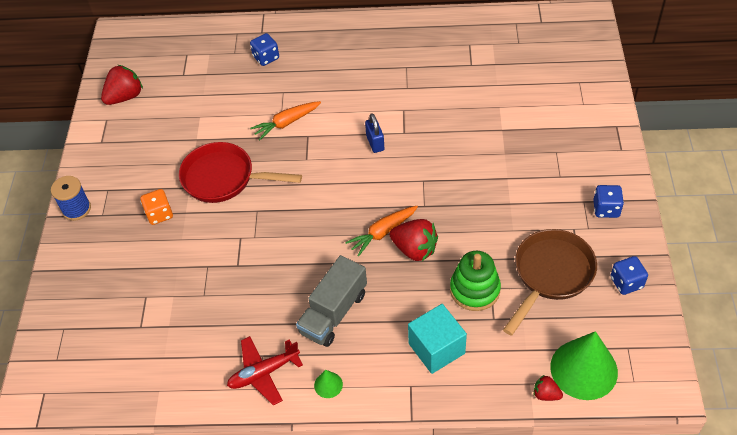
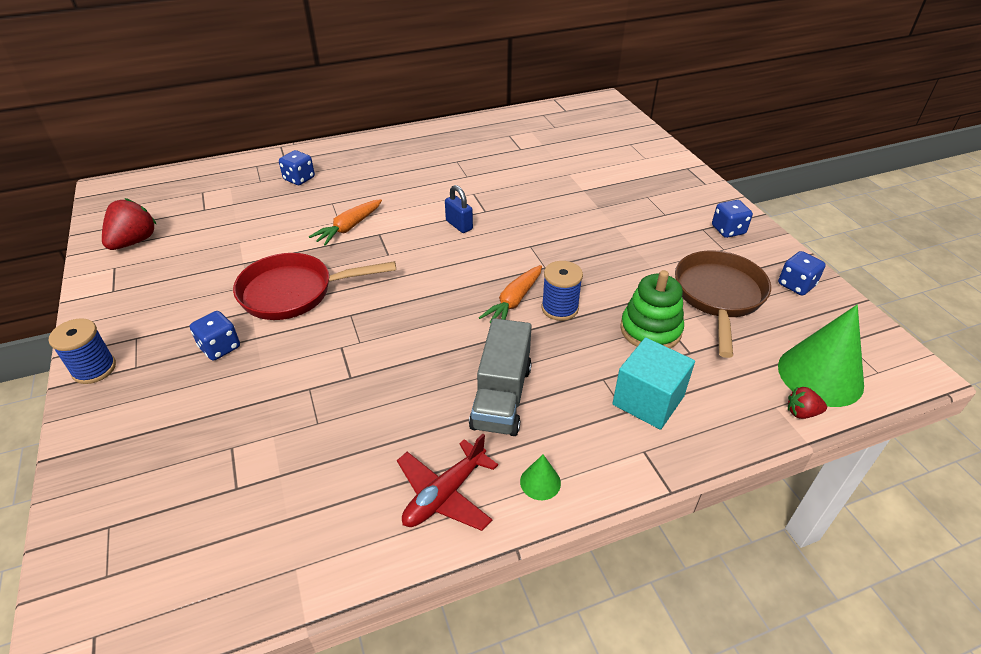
camera: 25 degrees left, 10 degrees down
(159, 214) = (220, 347): orange dice -> blue dice
(414, 249) = (559, 308): red strawberry -> blue spool

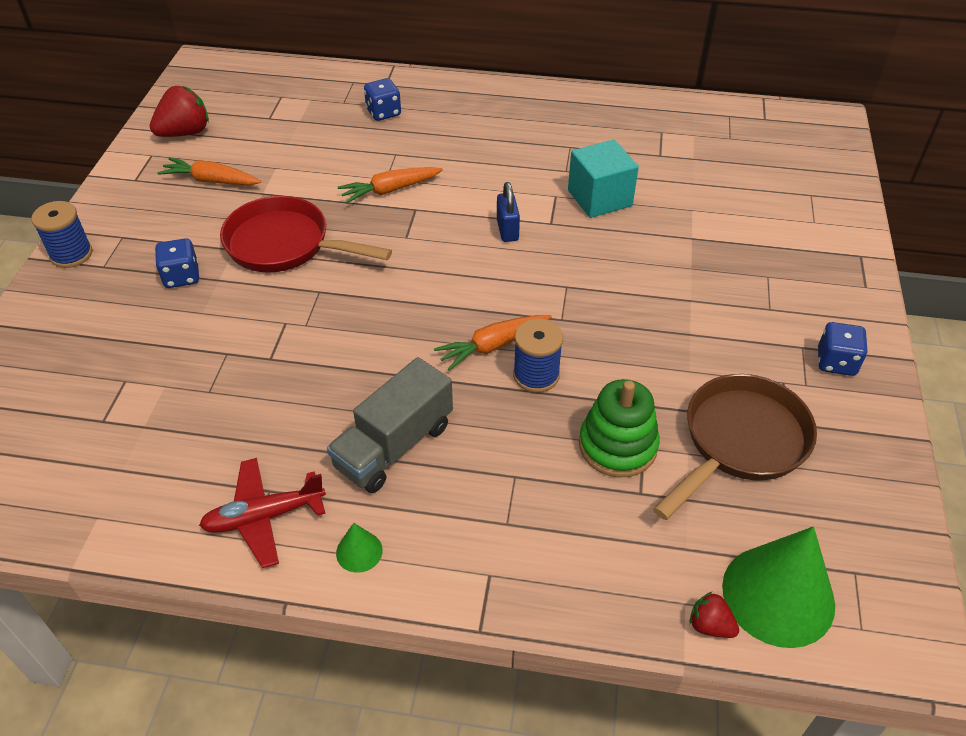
camera: 30 degrees right, 5 degrees up
(189, 268) = (211, 181): none -> orange carrot
(648, 400) = (542, 523): turquoise cube -> turquoise cube (599, 198)
(796, 285) = (860, 472): blue dice -> none

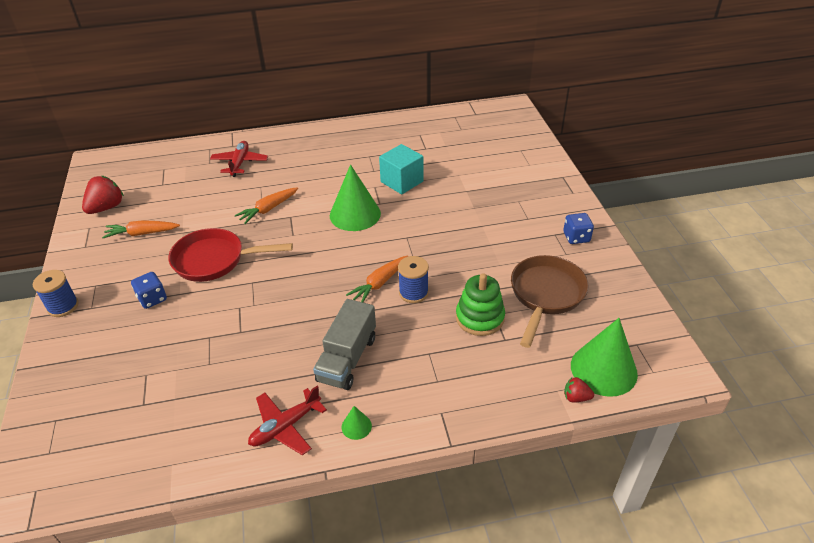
camera: 20 degrees left, 5 degrees down
(383, 112) = (240, 163): blue dice -> red plane
(507, 230) = (355, 214): blue padlock -> green cone

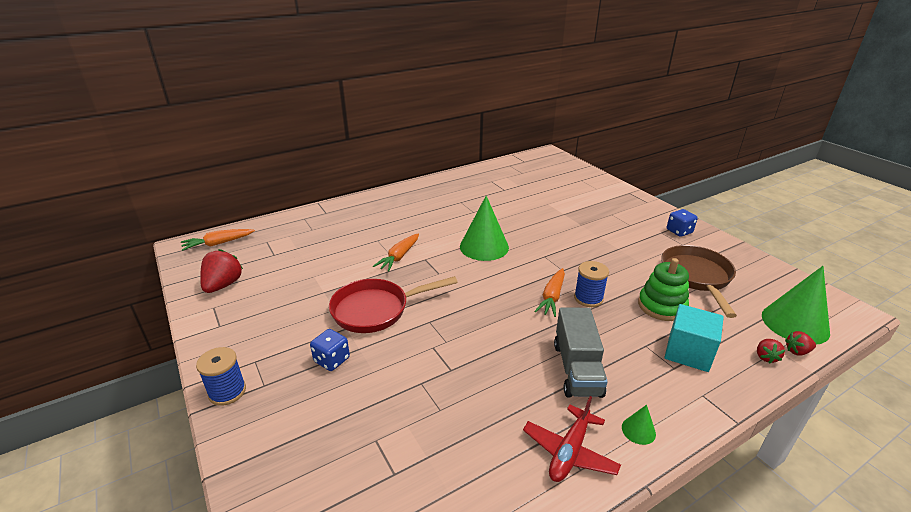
camera: 20 degrees left, 10 degrees down
(142, 233) = (279, 301): orange carrot -> orange carrot (218, 243)
(240, 163) = (343, 225): red plane -> none
(402, 181) = (504, 216): turquoise cube -> turquoise cube (688, 352)
(537, 394) = (765, 357): none -> red strawberry

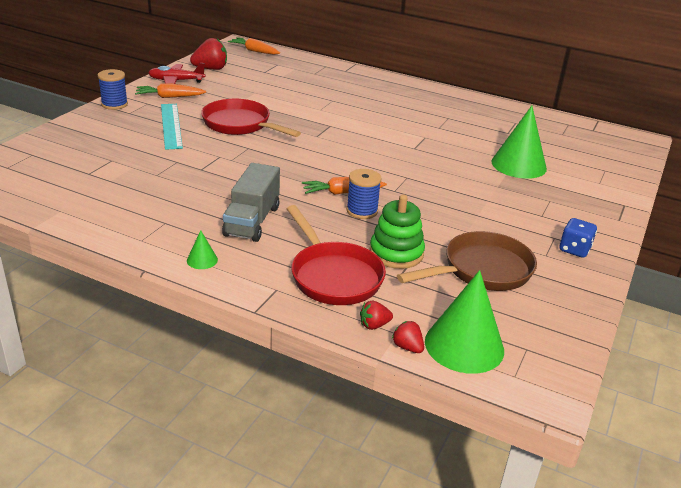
camera: 55 degrees right, 0 degrees up
(332, 360) = (171, 125): blue dice -> turquoise ruler
(399, 257) = (319, 114): orange carrot -> orange carrot (169, 97)
(484, 247) = (383, 145): green cone -> green cone (518, 165)
(569, 451) = (155, 232): red plane -> red plane (176, 81)
(577, 369) = (252, 221): grey truck -> grey truck turned 45 degrees counterclockwise
(688, 352) = (333, 276): turquoise cube -> red pan

